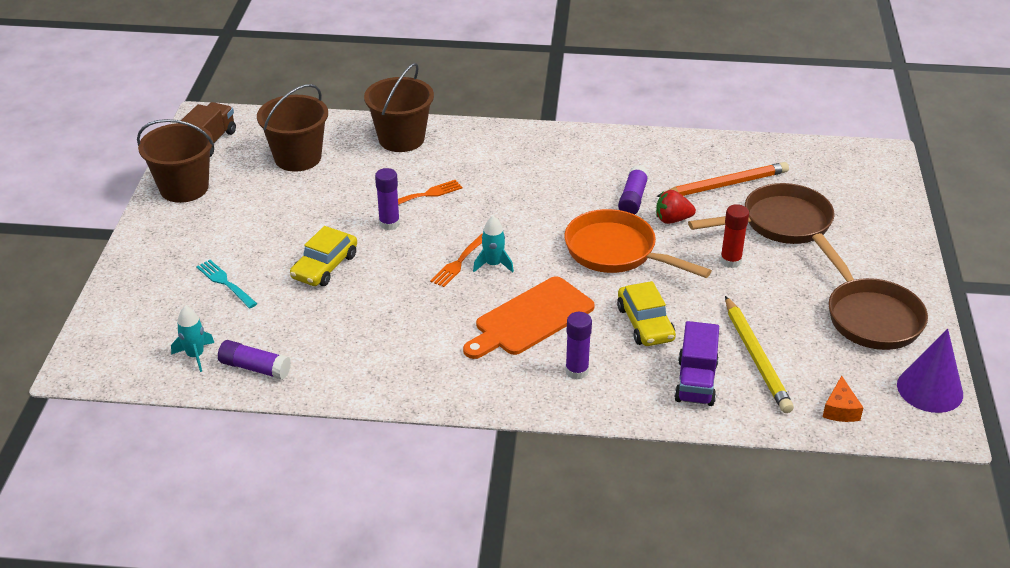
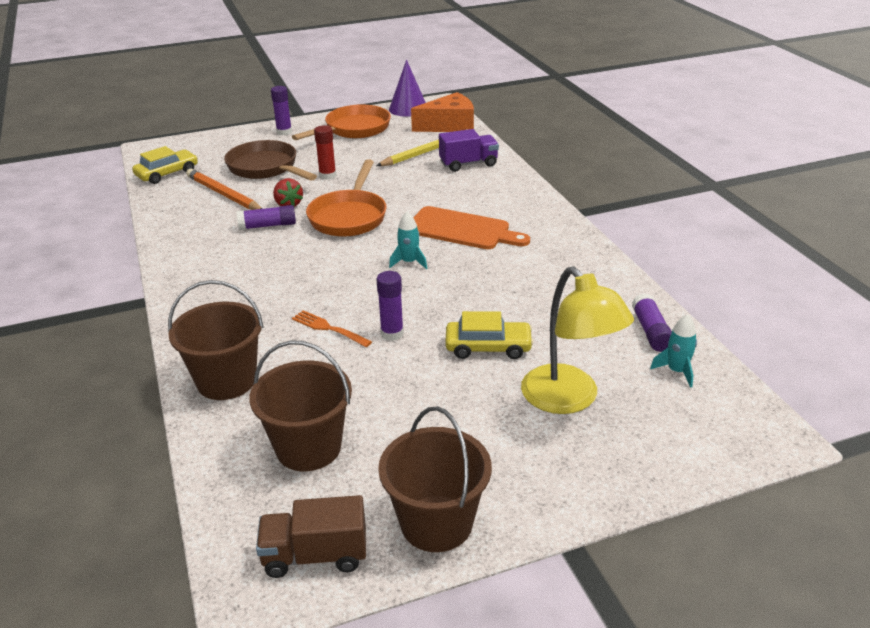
camera: 115 degrees left, 5 degrees down
(226, 283) = (569, 399): turquoise fork -> yellow lamp
(459, 262) = (419, 279): orange fork -> none
(577, 371) = (499, 200): purple glue stick -> purple glue stick (284, 132)
(645, 323) = (426, 189): yellow car -> yellow car (167, 173)
(840, 409) = (449, 125): orange cheese -> orange cheese, size x2.07
(869, 316) = (354, 129): brown pan -> orange pan

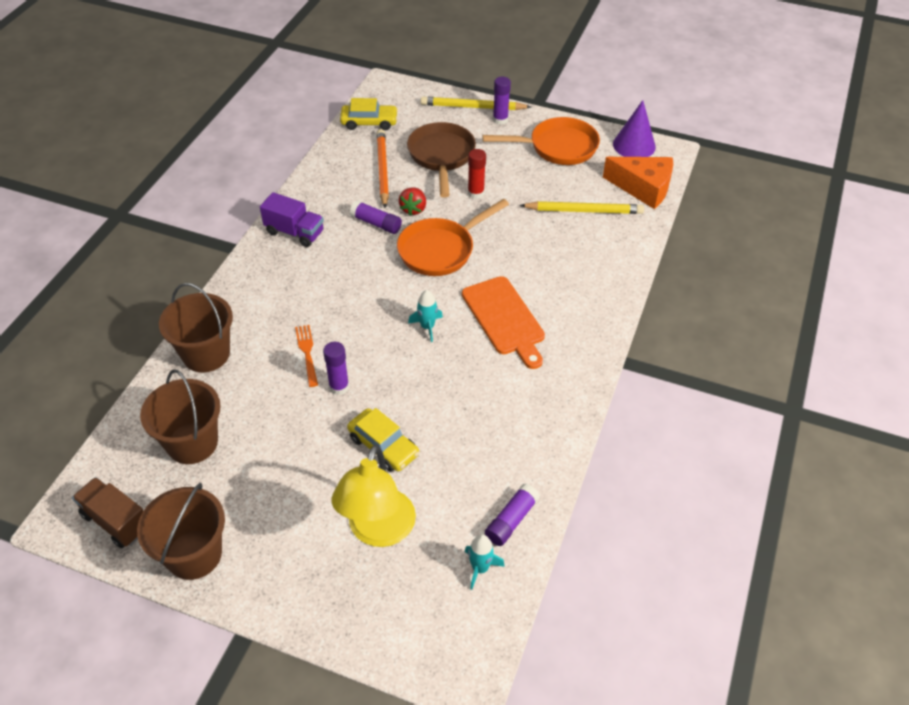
camera: 40 degrees right, 15 degrees up
(250, 133) = (473, 107): none -> yellow pencil
(468, 164) = (601, 246): purple truck -> purple truck (295, 232)

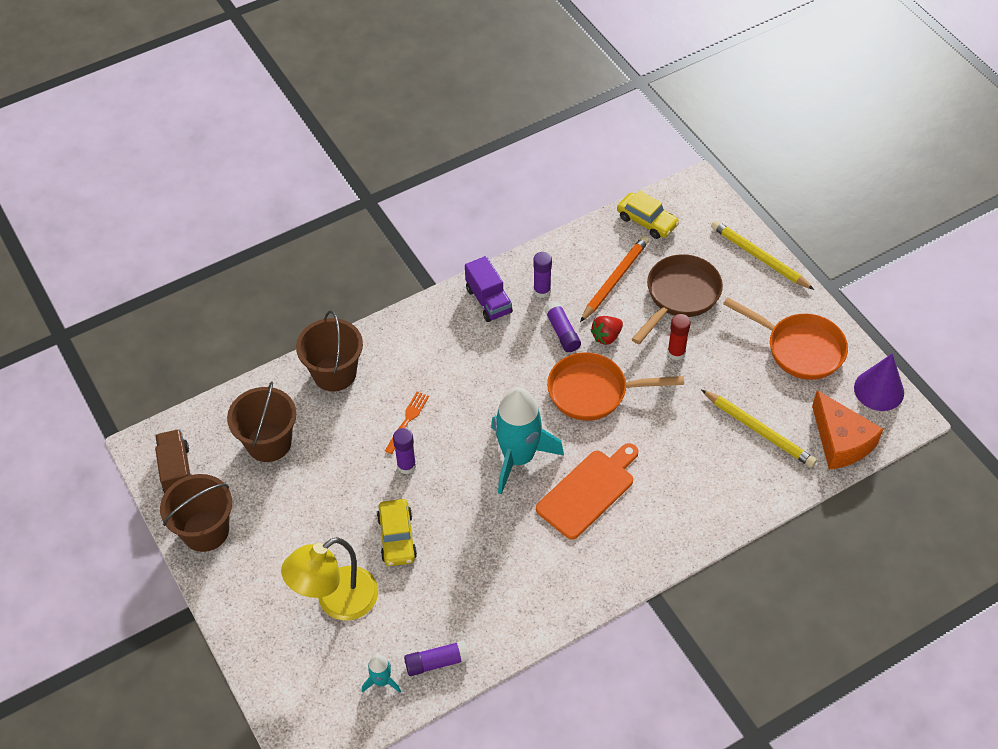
camera: 40 degrees right, 5 degrees up
(427, 327) = (518, 457): turquoise rocket -> turquoise rocket, size x2.26
(500, 120) = (772, 286): purple glue stick -> purple glue stick (542, 291)
(505, 319) = (588, 491): orange cutting board -> orange cutting board turned 150 degrees counterclockwise

